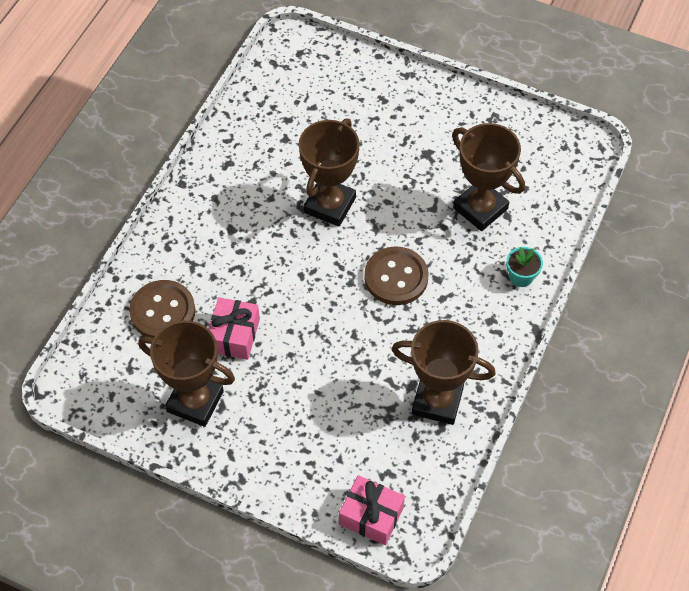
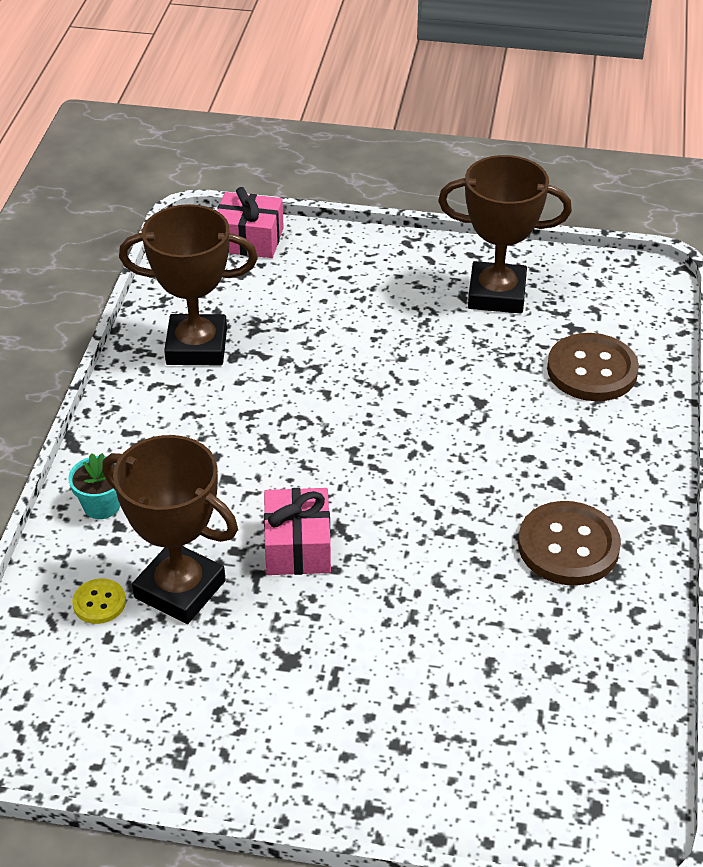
camera: 165 degrees right, 15 degrees down
(234, 335) = (484, 363): pink gift -> pink gift (298, 546)
(330, 205) = (423, 545): brown trophy -> none
(396, 277) = (289, 469): brown button -> brown button (568, 546)
(528, 210) = (99, 603): none -> yellow button

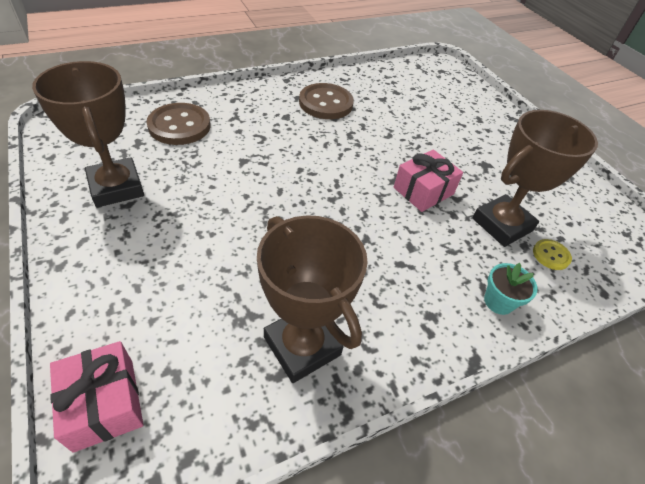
camera: 130 degrees left, 5 degrees up
(180, 589) = (502, 225): brown trophy -> brown trophy turned 60 degrees clockwise

